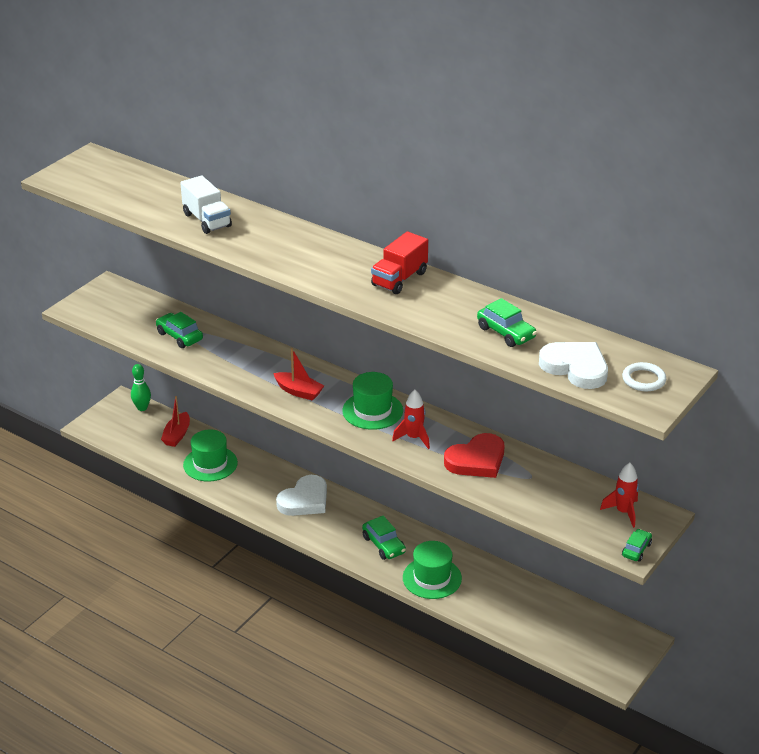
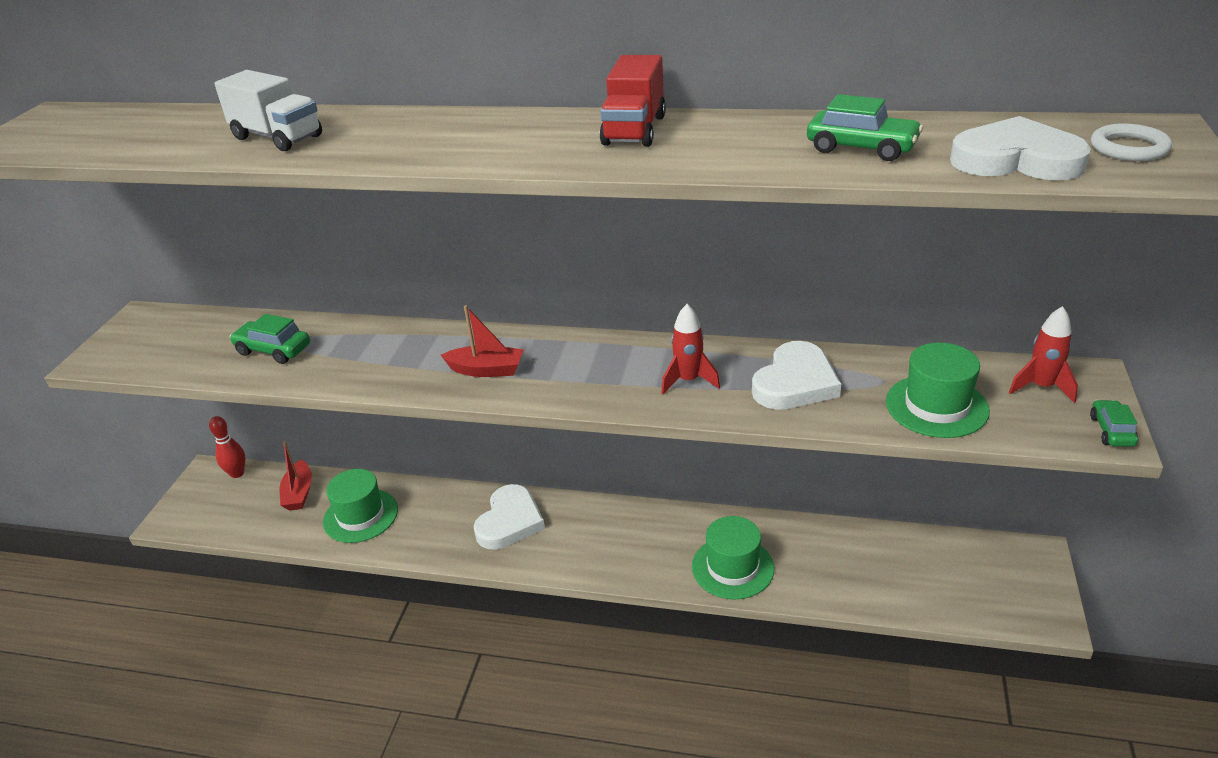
camera: 20 degrees left, 0 degrees up
(142, 408) = (237, 473): green bowling pin -> red bowling pin
(372, 411) = (606, 363): green hat -> green hat (936, 406)
(384, 545) = (644, 545): green car -> none
(476, 460) = (795, 382): red heart -> white heart

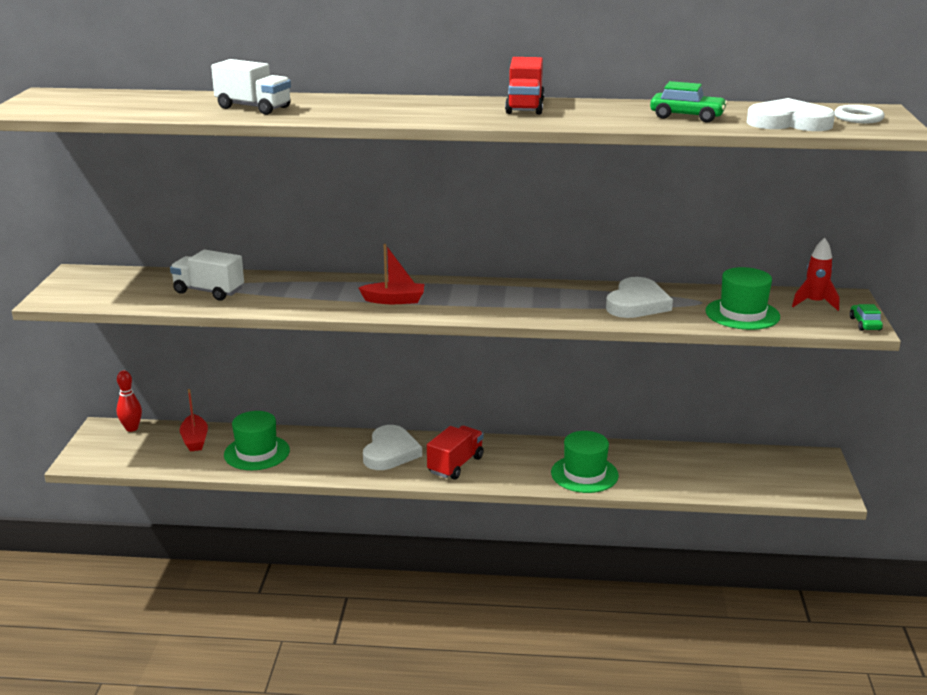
camera: 10 degrees left, 10 degrees down
(273, 350) = (209, 291): green car -> white truck
(580, 545) = (455, 465): none -> red truck
(688, 381) = (556, 304): red rocket -> none

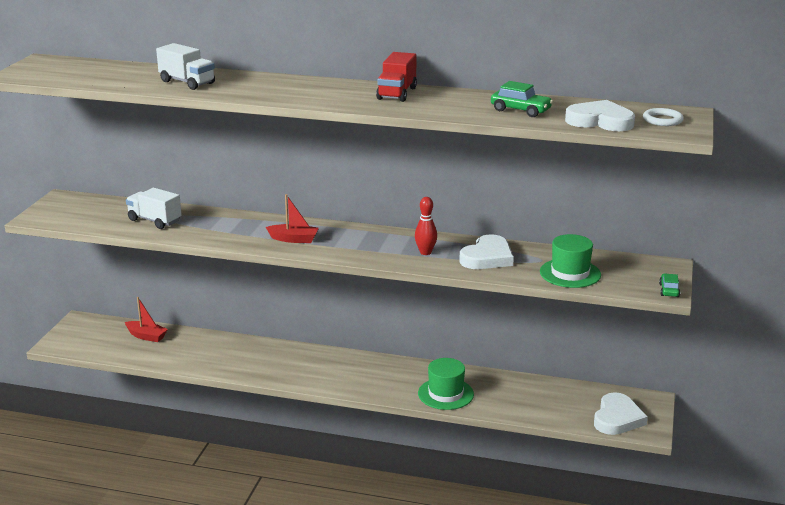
camera: 10 degrees right, 0 degrees up
(131, 428) = (101, 322): red bowling pin -> red bowling pin (425, 252)
(195, 440) = (146, 336): red boat -> red boat turned 60 degrees counterclockwise
(257, 453) = (191, 351): green hat -> none
(390, 452) = (295, 361): white heart -> white heart (617, 418)
(455, 465) = (343, 376): red truck -> none
(814, 303) = (637, 269): red rocket -> none

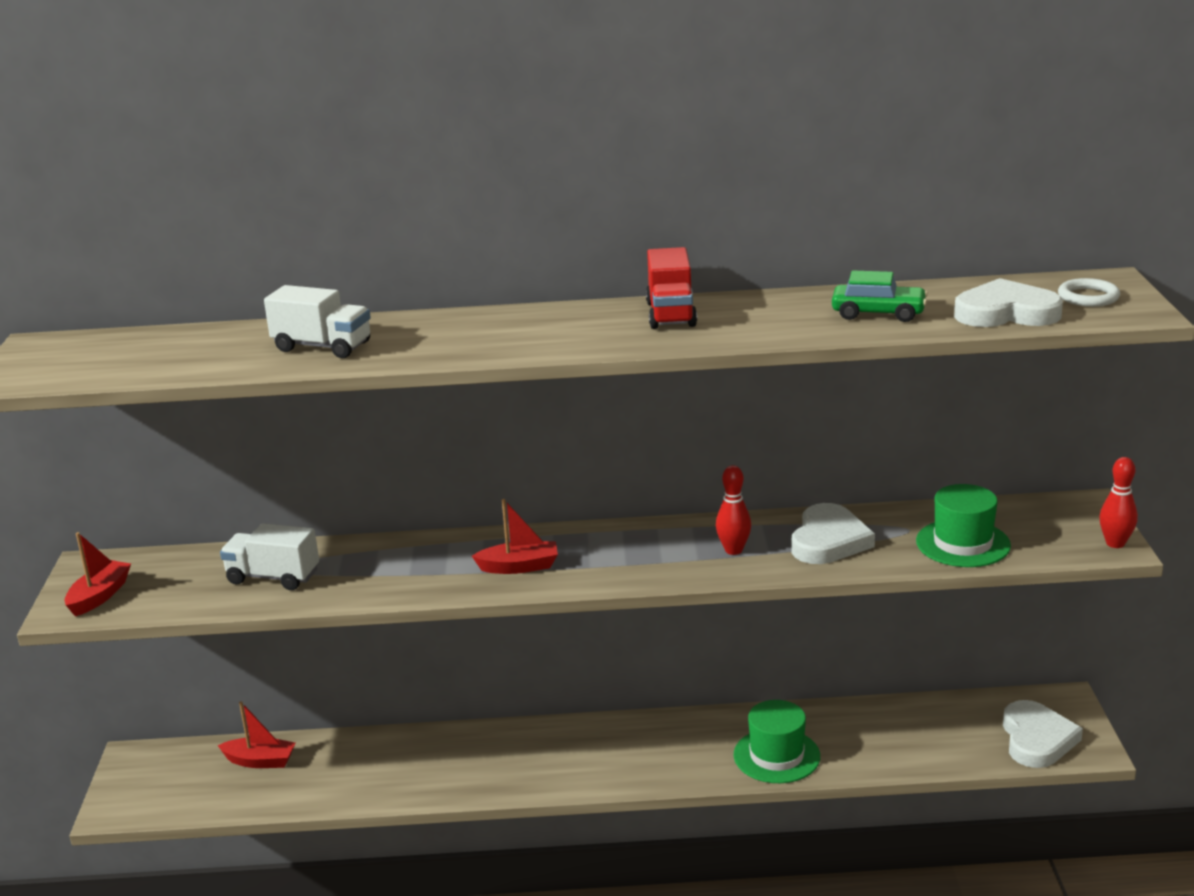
camera: 15 degrees left, 0 degrees up
(57, 214) = (99, 596): none -> red boat
(669, 290) = (1115, 543): green car -> red bowling pin

